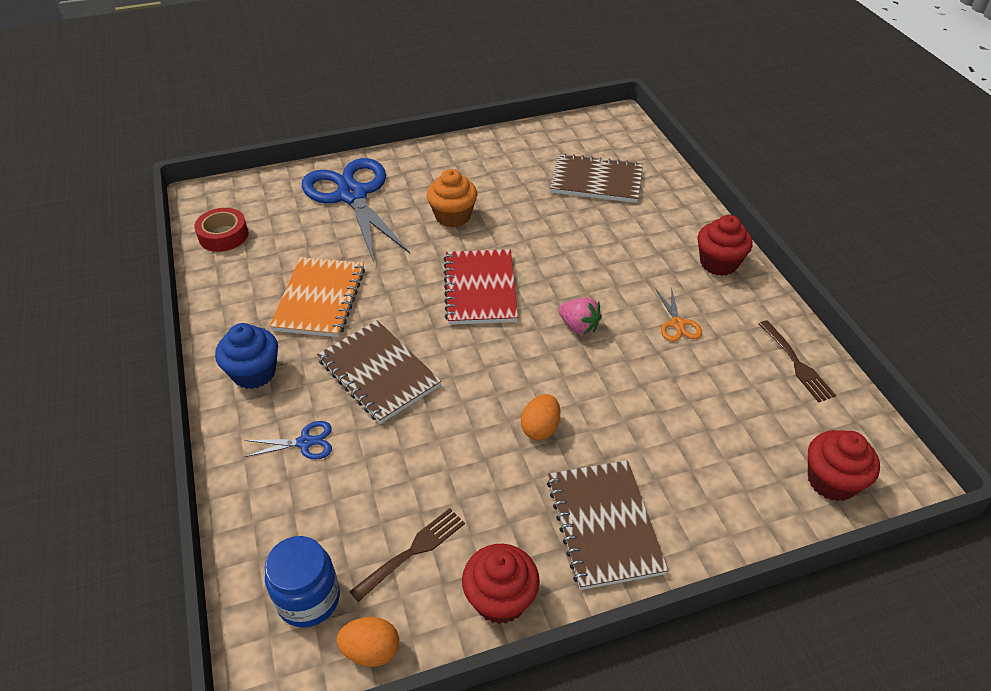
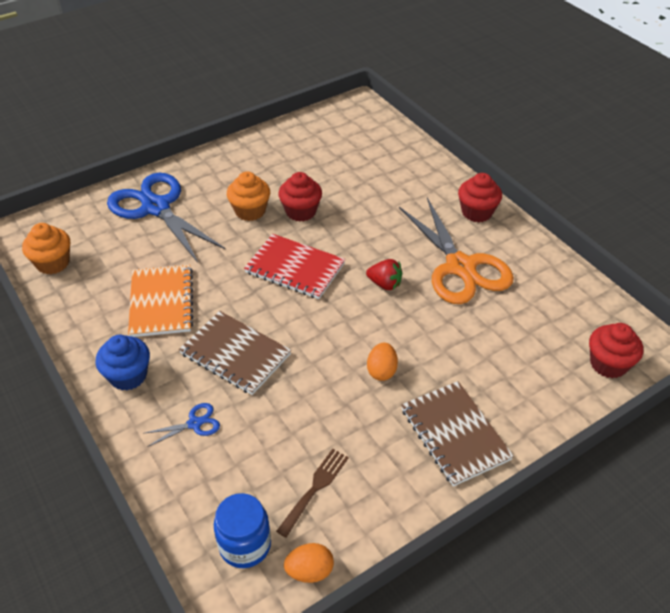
camera: 15 degrees left, 0 degrees up
(223, 235) = (53, 263): red tape -> orange cupcake
(480, 289) = (295, 268): red notebook -> red notebook turned 45 degrees counterclockwise
(500, 599) = (395, 508): red cupcake -> red cupcake (301, 211)
(579, 326) = (385, 284): pink strawberry -> red strawberry
(596, 181) = (359, 161): brown notebook -> none
(678, 324) = (461, 267): orange scissors -> orange scissors, size x2.47
(796, 363) = (558, 281): brown fork -> none

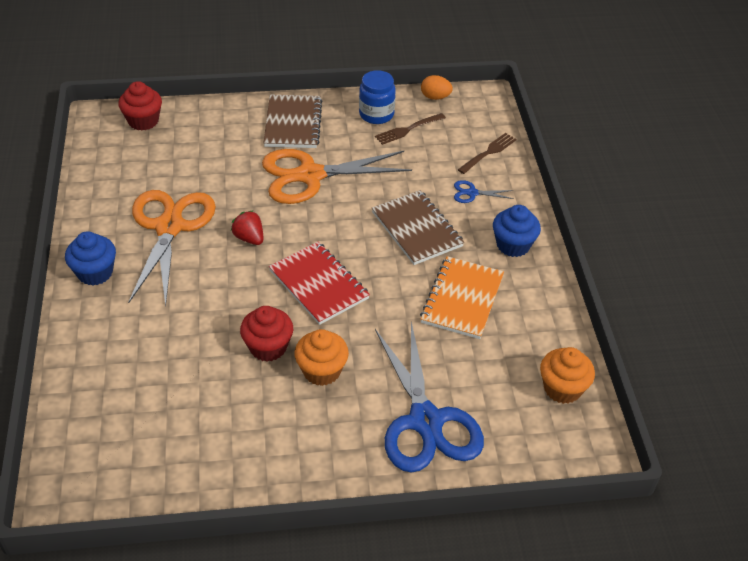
camera: 155 degrees left, 0 degrees up
(196, 496) = (488, 152): none -> brown fork
(245, 545) = (468, 120): blue jar -> blue jar (376, 114)
(381, 371) = (310, 176): orange egg -> orange scissors
(476, 212) = (95, 273): red cupcake -> blue cupcake

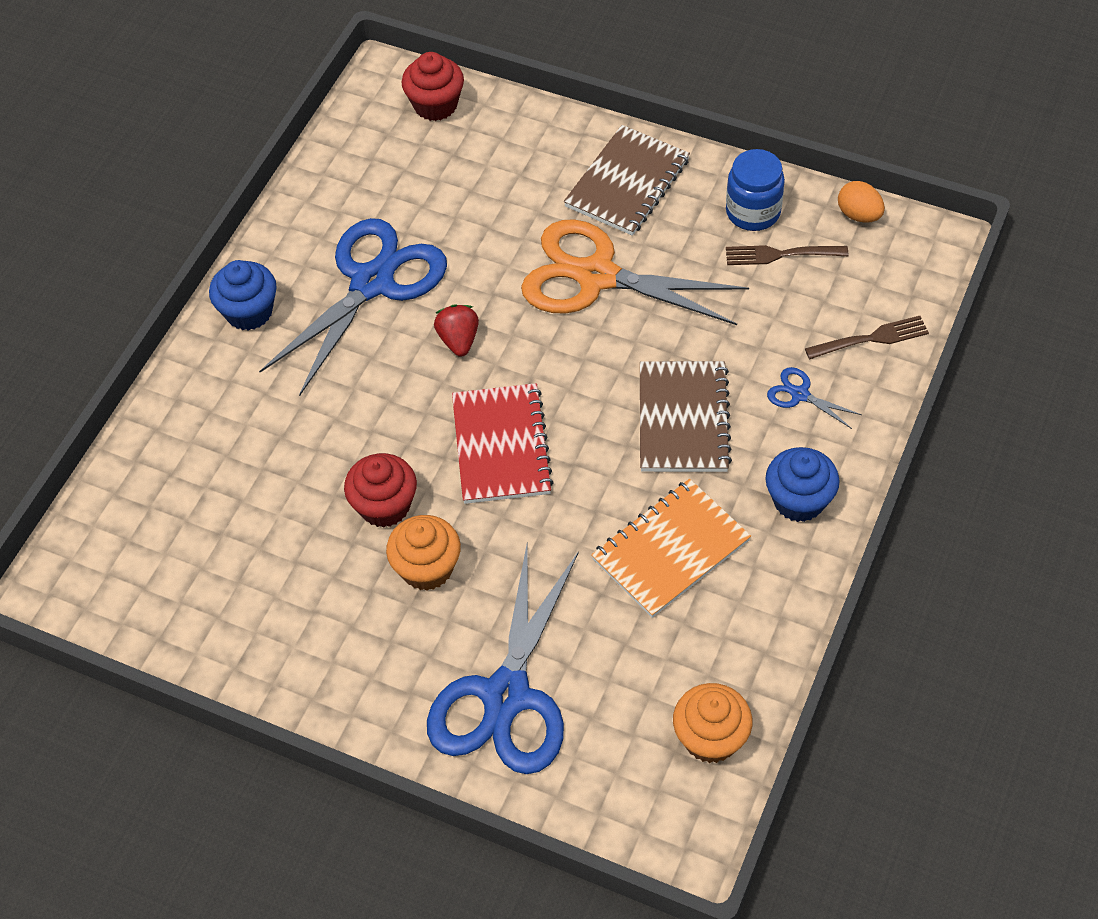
camera: 35 degrees right, 10 degrees up
(169, 227) = (372, 282): orange scissors -> blue scissors

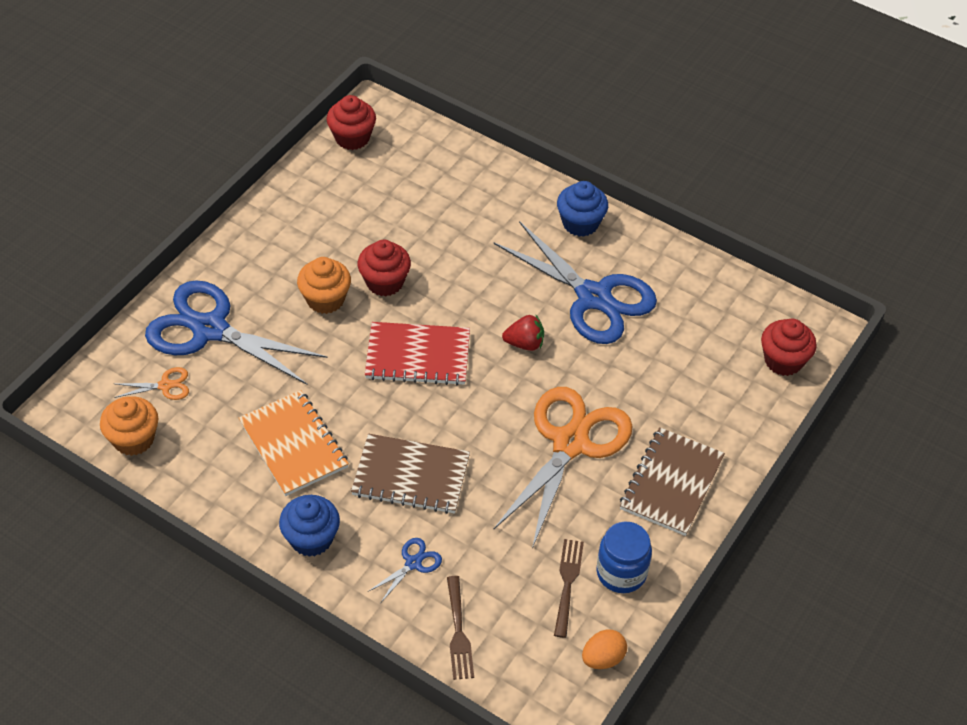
camera: 95 degrees right, 5 degrees down
(110, 603) = (352, 138): none -> red cupcake
(614, 724) = (166, 385): none -> orange scissors
(627, 183) = (671, 483): brown notebook -> brown notebook turned 75 degrees clockwise

